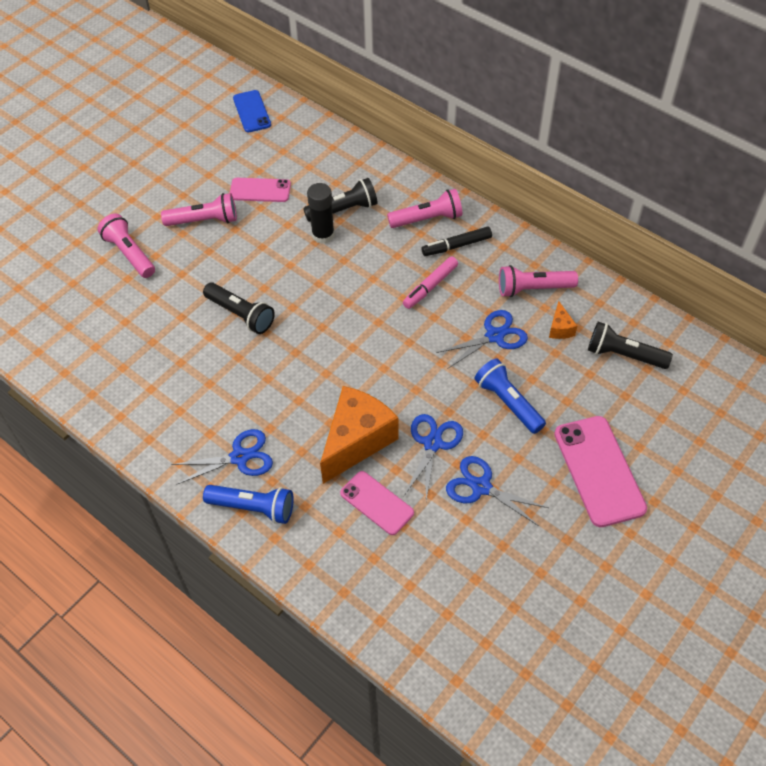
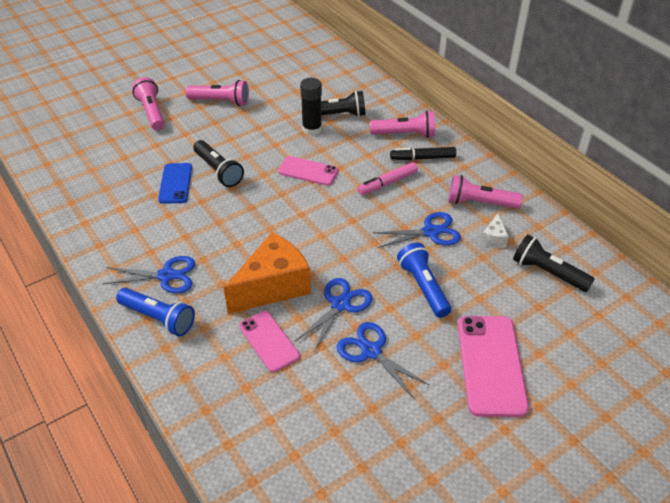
camera: 15 degrees right, 10 degrees down
(252, 111) = (292, 38): blue phone -> blue phone (175, 183)
(260, 190) = (274, 90): pink phone -> pink phone (308, 171)
(560, 328) = (493, 238): orange cheese -> white cheese

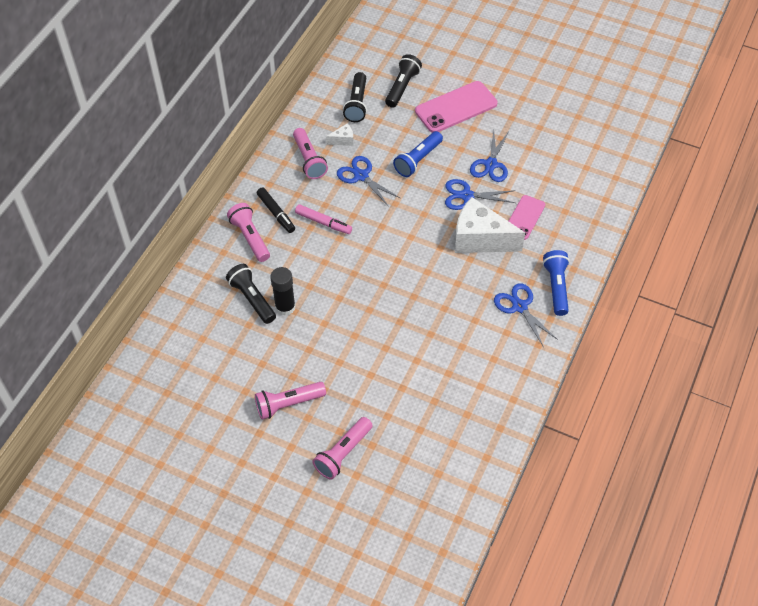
camera: 120 degrees left, 10 degrees up
(175, 183) = (424, 365): blue phone -> none
(218, 171) = (387, 344): black flashlight -> black flashlight (402, 87)
(221, 101) = (288, 404): pink flashlight -> pink flashlight turned 90 degrees counterclockwise
(273, 287) = (480, 239): orange cheese -> white cheese
(308, 171) = (344, 281): pink phone -> none

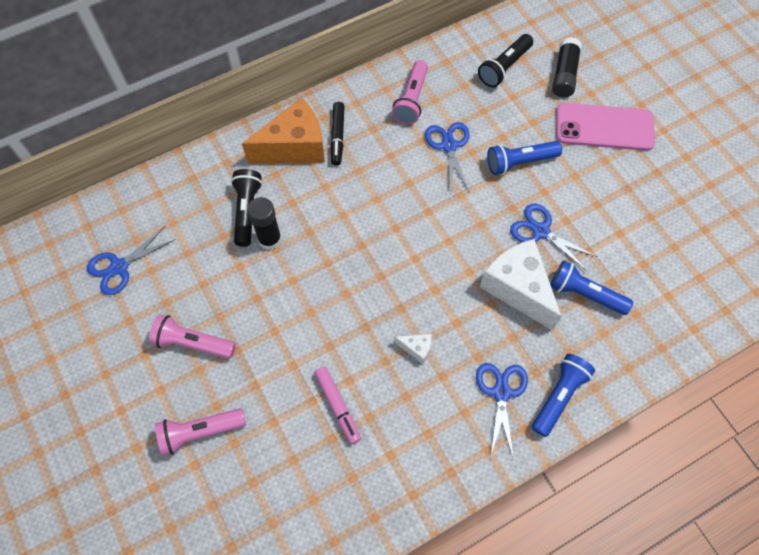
camera: 35 degrees right, 10 degrees up
(250, 238) = (294, 147): pink flashlight -> orange cheese
(323, 222) = (374, 173): pink marker -> pink marker (338, 406)
(343, 140) = (461, 98): white cheese -> white cheese (416, 348)
(402, 87) = (564, 74): black flashlight -> black glue stick
(491, 164) = (594, 211): blue scissors -> blue scissors (119, 267)
(524, 217) = (585, 294): pink phone -> blue flashlight

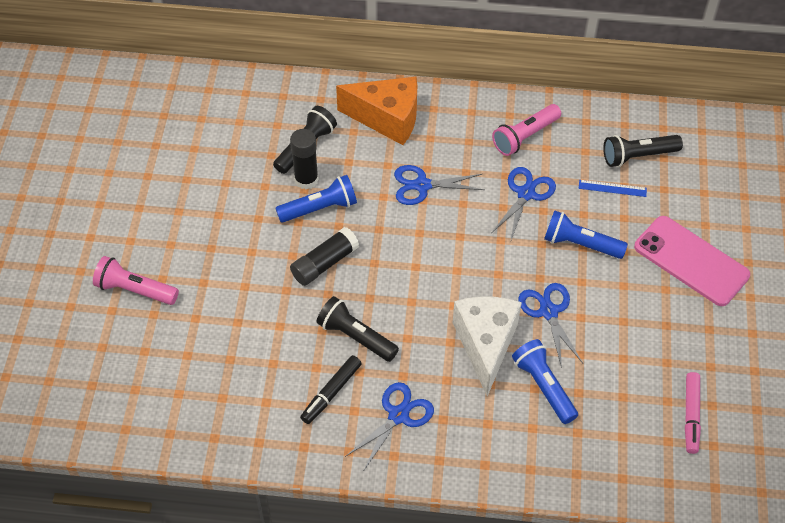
camera: 35 degrees right, 10 degrees down
(119, 267) = (172, 131): blue scissors -> blue scissors (422, 185)
(193, 343) = (182, 222): pink flashlight -> none
(337, 136) = (432, 131): black marker -> black marker (331, 393)
(338, 406) = (255, 339): pink marker -> pink marker (691, 415)
(416, 348) = (356, 337): white cheese -> black flashlight
(506, 103) = (612, 188): none -> blue ruler
(559, 396) = (446, 451): blue flashlight -> blue flashlight (319, 208)
(564, 74) = (692, 194): black glue stick -> black glue stick (324, 263)

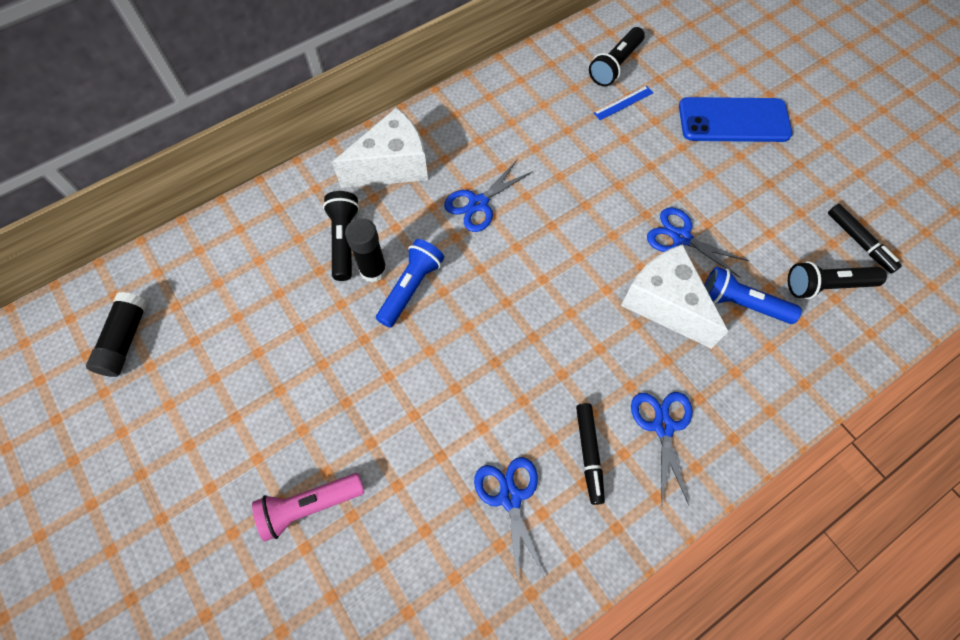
camera: 40 degrees left, 10 degrees up
(324, 263) = (464, 335): black glue stick -> black glue stick (125, 340)
(356, 337) = (557, 383): black flashlight -> black flashlight (826, 286)
(387, 119) = (392, 166): orange cheese -> white cheese
(525, 136) = (518, 106): pink flashlight -> none
(526, 194) = (566, 152): blue scissors -> blue scissors (510, 497)
(580, 244) = (647, 164): blue flashlight -> none
(691, 261) = (733, 120): pink phone -> blue phone
(691, 415) = (859, 242): pink marker -> black marker

